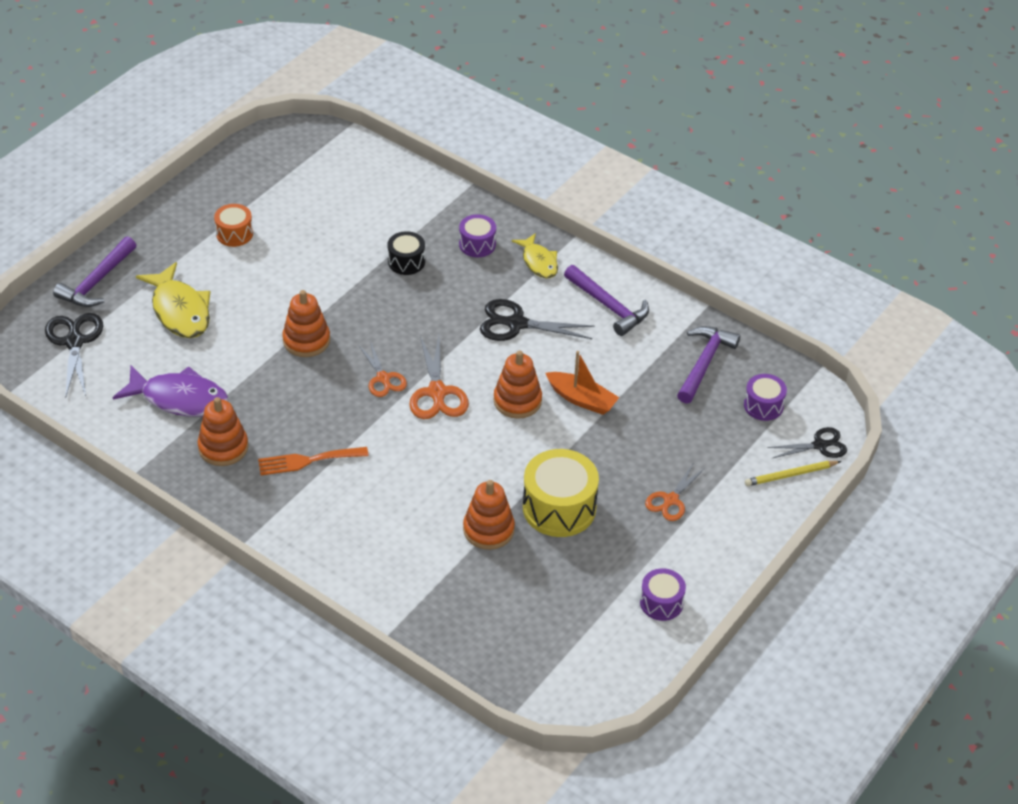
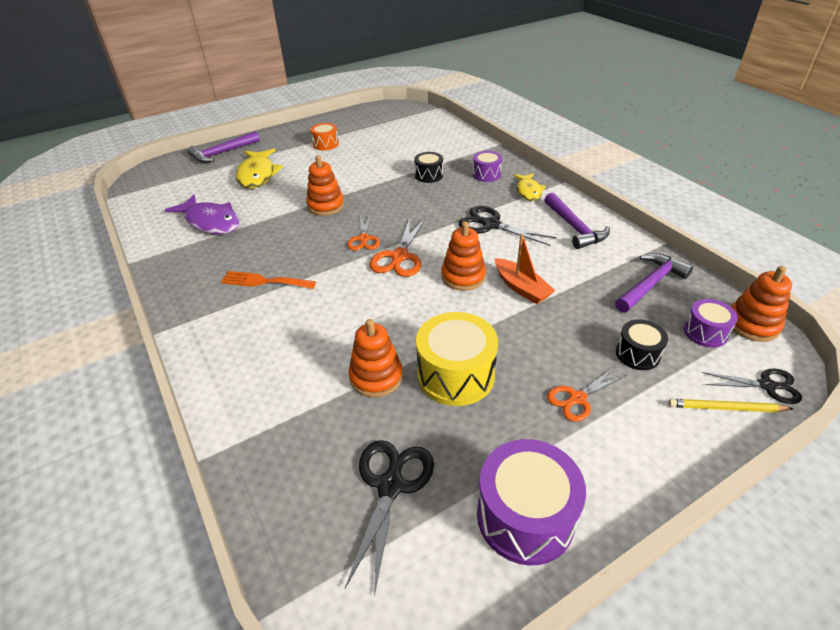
camera: 25 degrees right, 5 degrees down
(74, 341) = (178, 179): black scissors -> black scissors (390, 485)
(223, 447) = (211, 258): orange stacking toy -> orange stacking toy (752, 324)
(661, 603) = (525, 516): purple drum -> purple drum, size x1.76
(710, 444) = (637, 354): none -> black drum

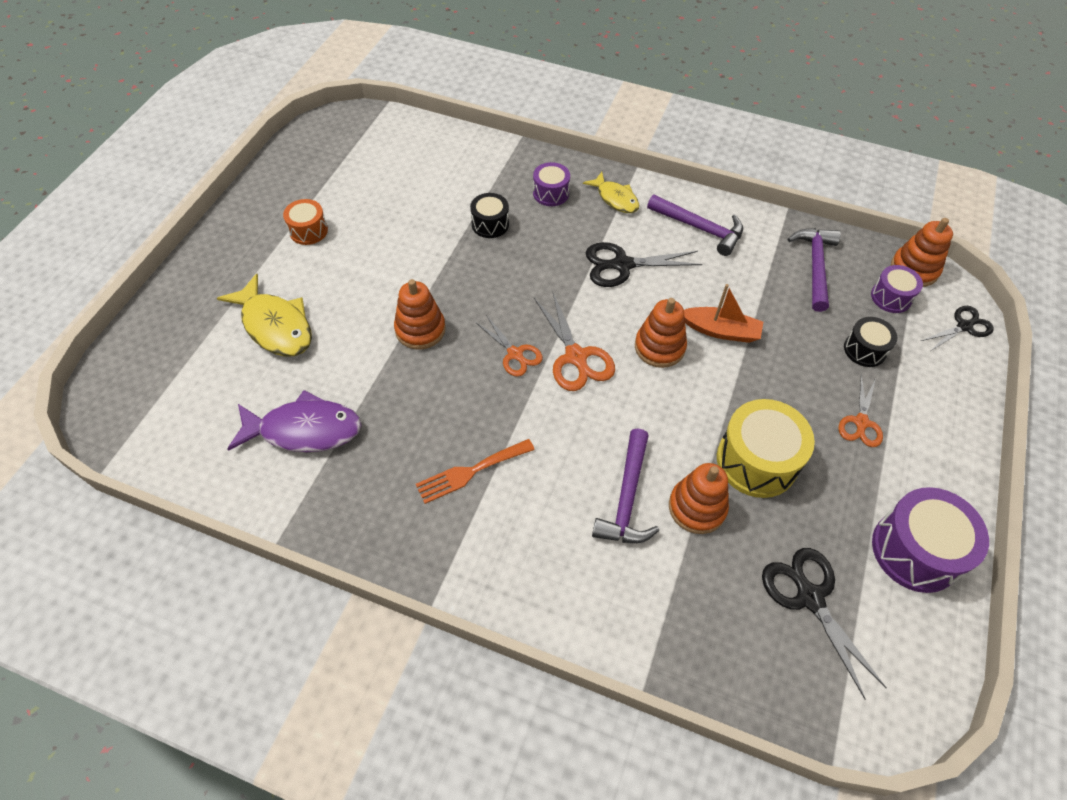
camera: 40 degrees left, 15 degrees up
(222, 153) = (176, 313): purple hammer -> purple hammer (627, 498)
(726, 408) = (956, 365): yellow pencil -> none

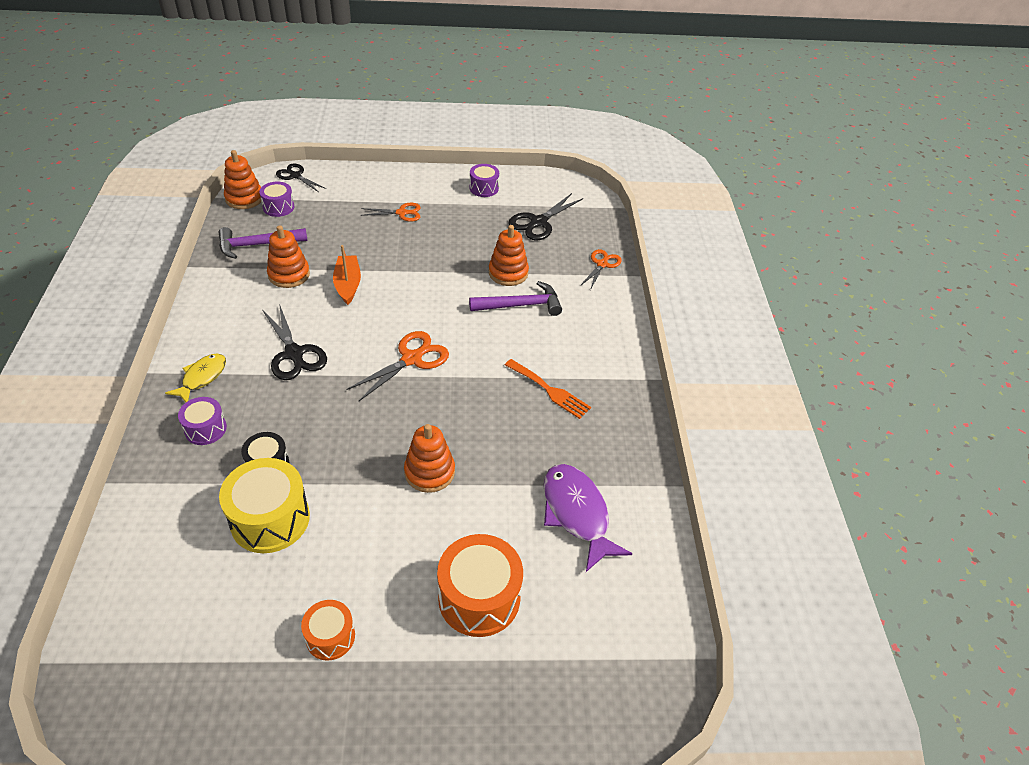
camera: 115 degrees left, 10 degrees down
(275, 325) = (479, 598): yellow fish -> orange drum
(515, 354) = (426, 397): orange scissors -> orange scissors (602, 264)
(659, 347) = (379, 314): orange stacking toy -> orange stacking toy (289, 275)
(700, 228) = (230, 314): purple hammer -> none
(756, 461) = (457, 252): yellow drum -> yellow drum (270, 519)
(865, 350) = (336, 215): black drum -> none
(915, 550) = (484, 188): purple drum -> purple drum, size x0.57

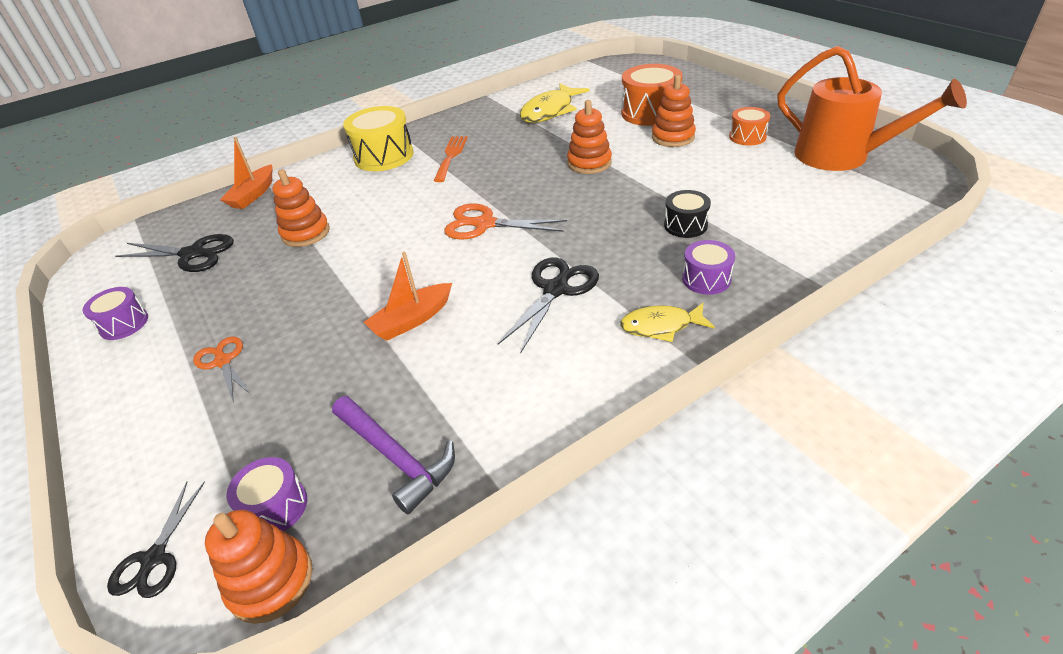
camera: 115 degrees left, 5 degrees down
(200, 679) = (843, 157): none -> orange watering can
(270, 519) = (721, 197): yellow drum -> yellow drum (384, 156)
(289, 275) = (435, 378): orange stacking toy -> orange stacking toy (673, 137)
(521, 305) = (353, 207): purple hammer -> none
(577, 513) = (550, 111): purple fish -> yellow fish
(602, 264) = (253, 195): orange scissors -> orange boat

